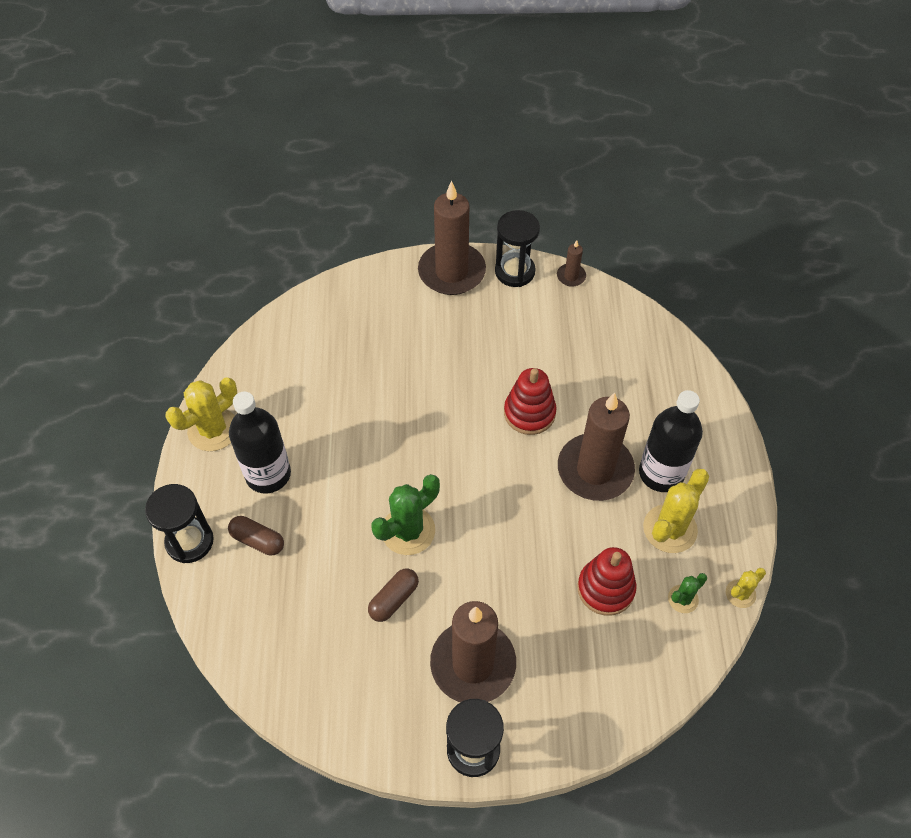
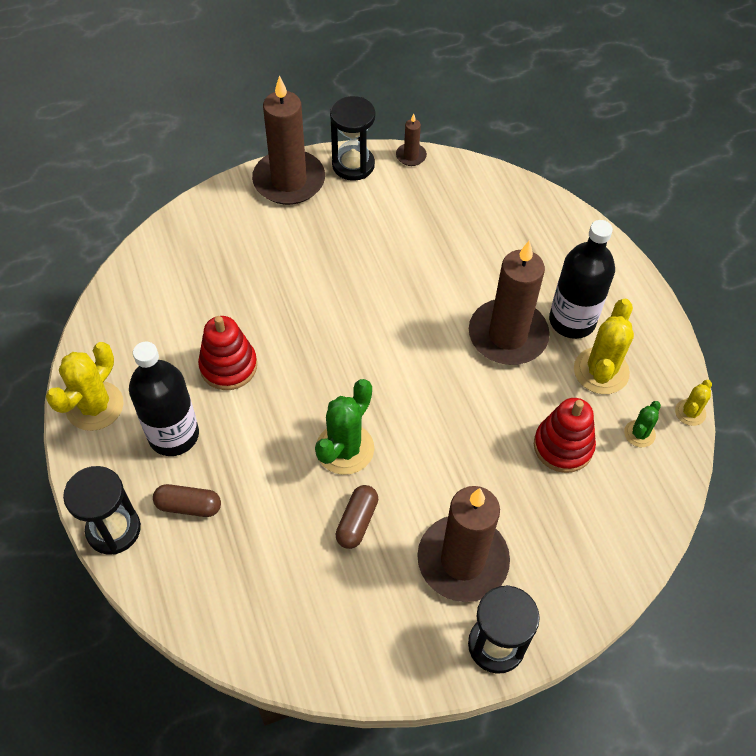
camera: 20 degrees left, 0 degrees up
(529, 413) = (422, 298): red stacking toy -> red stacking toy (228, 366)

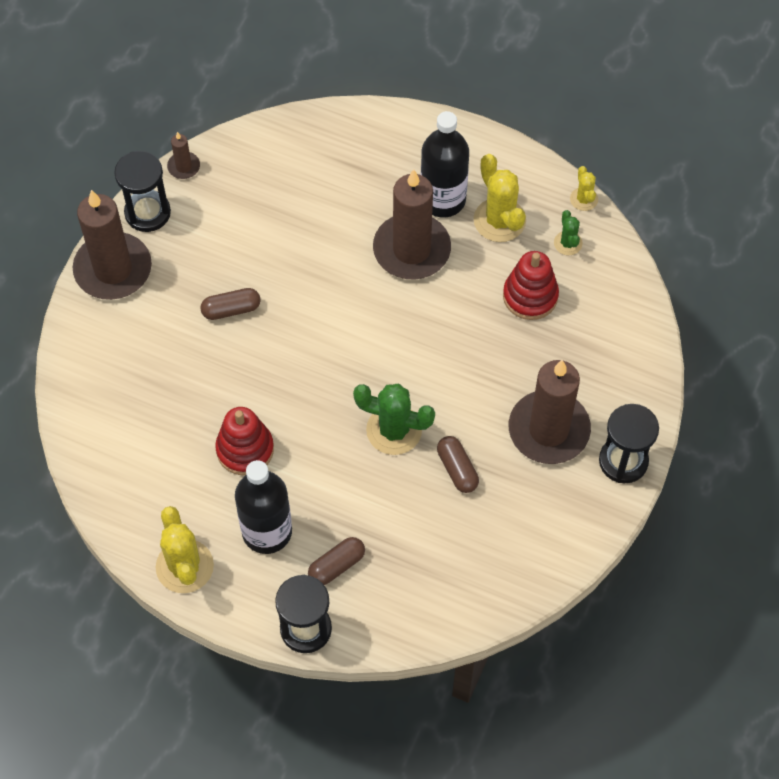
camera: 45 degrees left, 5 degrees up
(332, 268) = (231, 309): none -> brown capsule
(345, 449) = (394, 430): green cactus -> green cactus turned 60 degrees counterclockwise

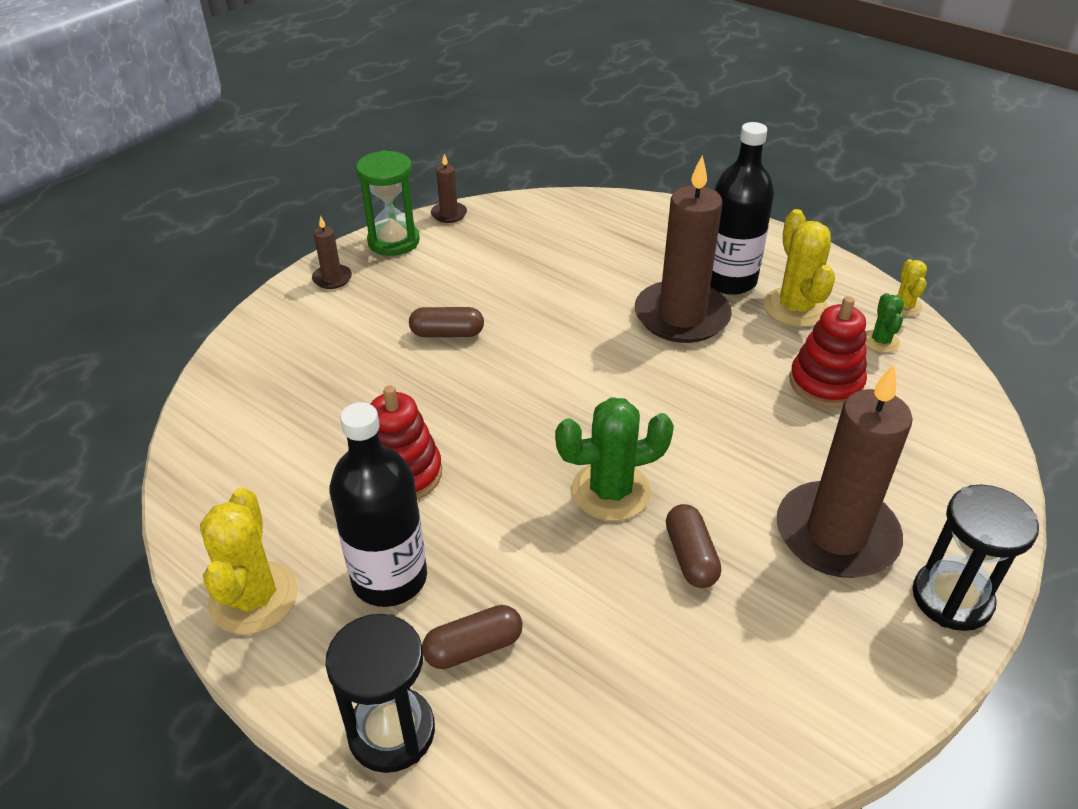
camera: 15 degrees right, 20 degrees down
(113, 269) = (332, 278): brown candle -> brown candle, size x0.43
(147, 213) = (393, 241): black hourglass -> green hourglass
(394, 430) = (610, 491): green cactus -> green cactus turned 45 degrees counterclockwise

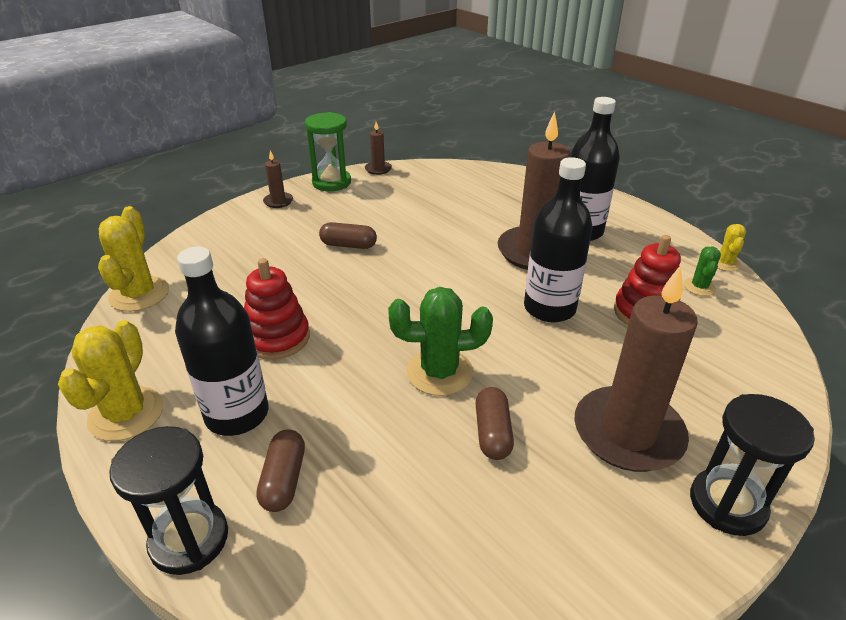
camera: 10 degrees right, 5 degrees down
(473, 647) = (284, 480): brown capsule -> brown capsule turned 75 degrees counterclockwise
(716, 391) = (549, 308): none -> black bottle
(795, 308) = (631, 255): yellow cactus -> yellow cactus (139, 294)

